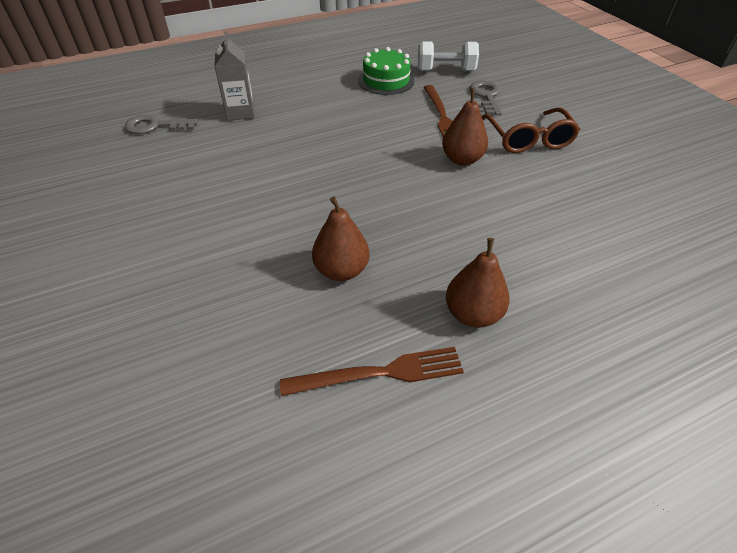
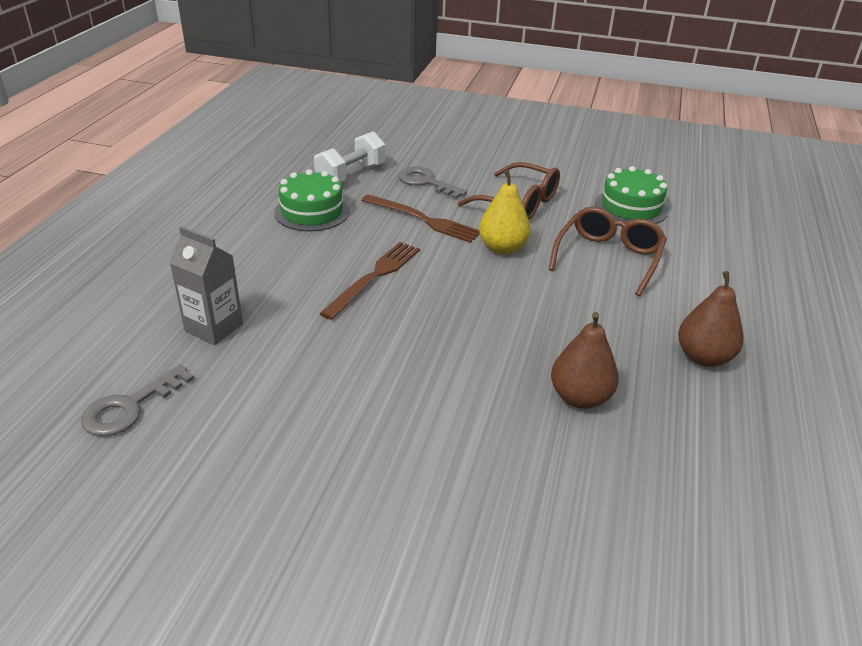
camera: 50 degrees left, 10 degrees down
(379, 373) = (728, 443): brown fork -> brown fork (374, 277)
(462, 159) = (502, 248): brown pear -> yellow pear
(530, 209) = (608, 257): none -> brown glasses
(621, 188) = (631, 207): none -> green cake

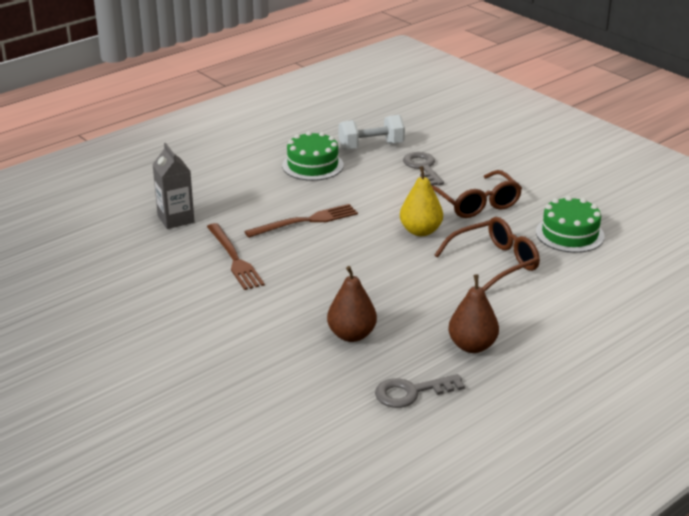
camera: 35 degrees right, 5 degrees down
(130, 407) = (93, 245): grey key -> grey key (411, 392)
(423, 219) = (386, 194): brown fork -> brown fork (234, 259)

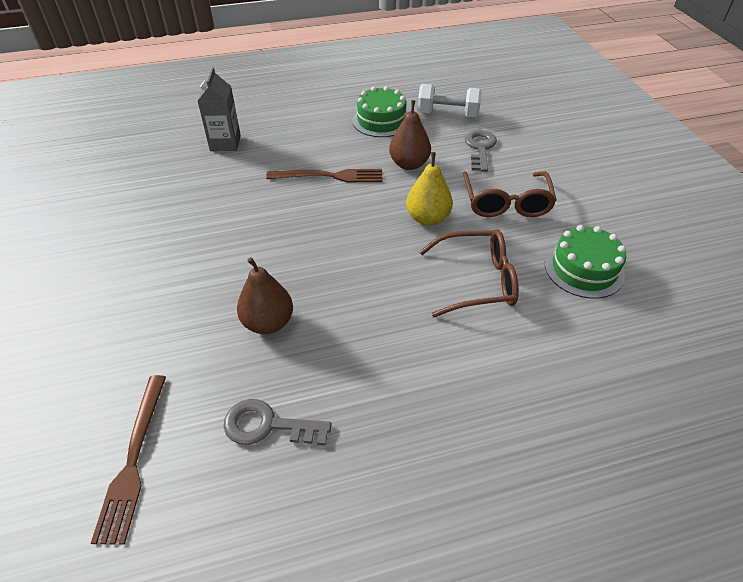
camera: 25 degrees right, 15 degrees up
(234, 259) = (237, 198): brown fork -> brown fork (133, 460)
(472, 346) = (378, 385): brown pear -> brown pear (409, 164)

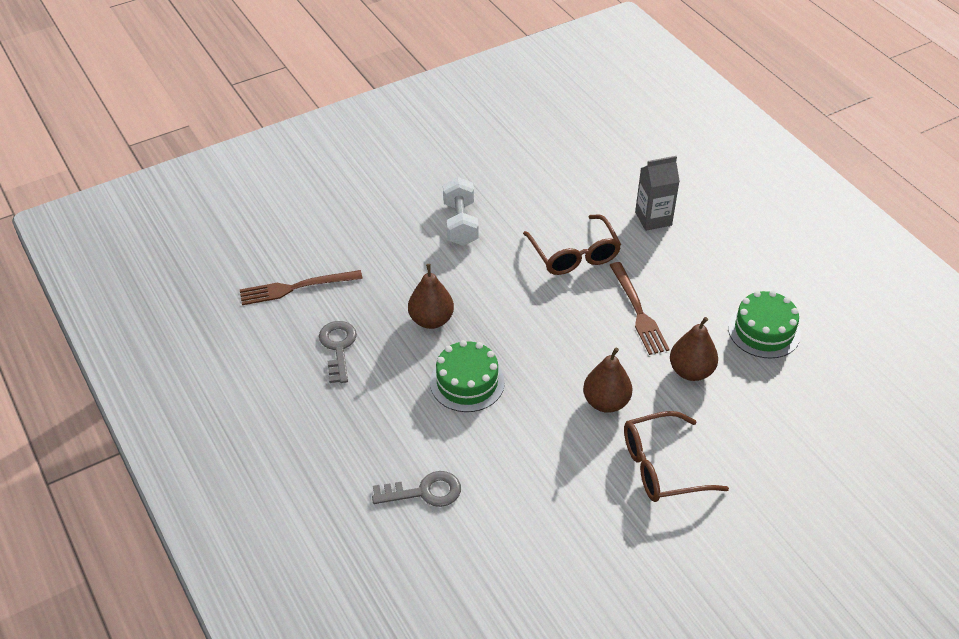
camera: 75 degrees right, 0 degrees up
(427, 218) = (606, 402): yellow pear -> brown pear
(447, 114) = (813, 390): white dumbbell -> white dumbbell (460, 223)
(477, 281) = (530, 454): brown glasses -> brown glasses (574, 255)
(480, 148) = (756, 431): grey key -> grey key (424, 492)
(584, 269) = (580, 543): green cake -> green cake (467, 382)

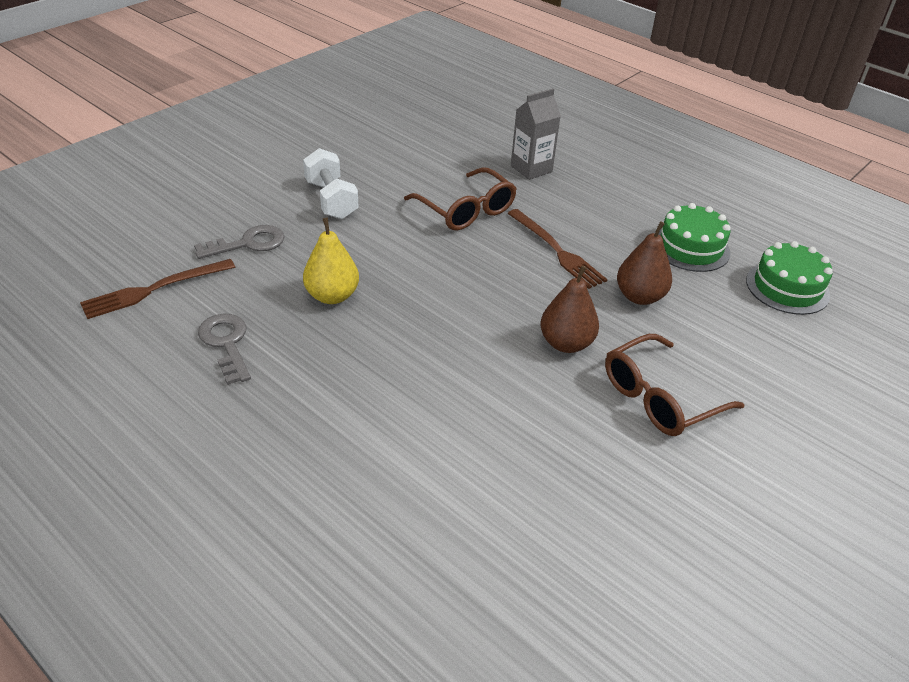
camera: 20 degrees left, 5 degrees down
(424, 492) = (393, 488): grey key -> grey key (248, 243)
(431, 320) = (332, 296): brown pear -> yellow pear
(467, 382) = (399, 352): green cake -> green cake (787, 287)

